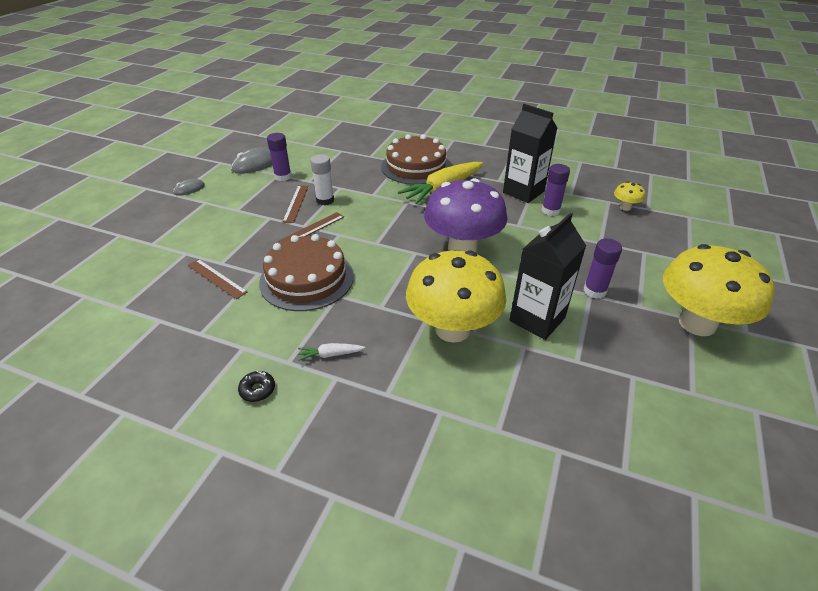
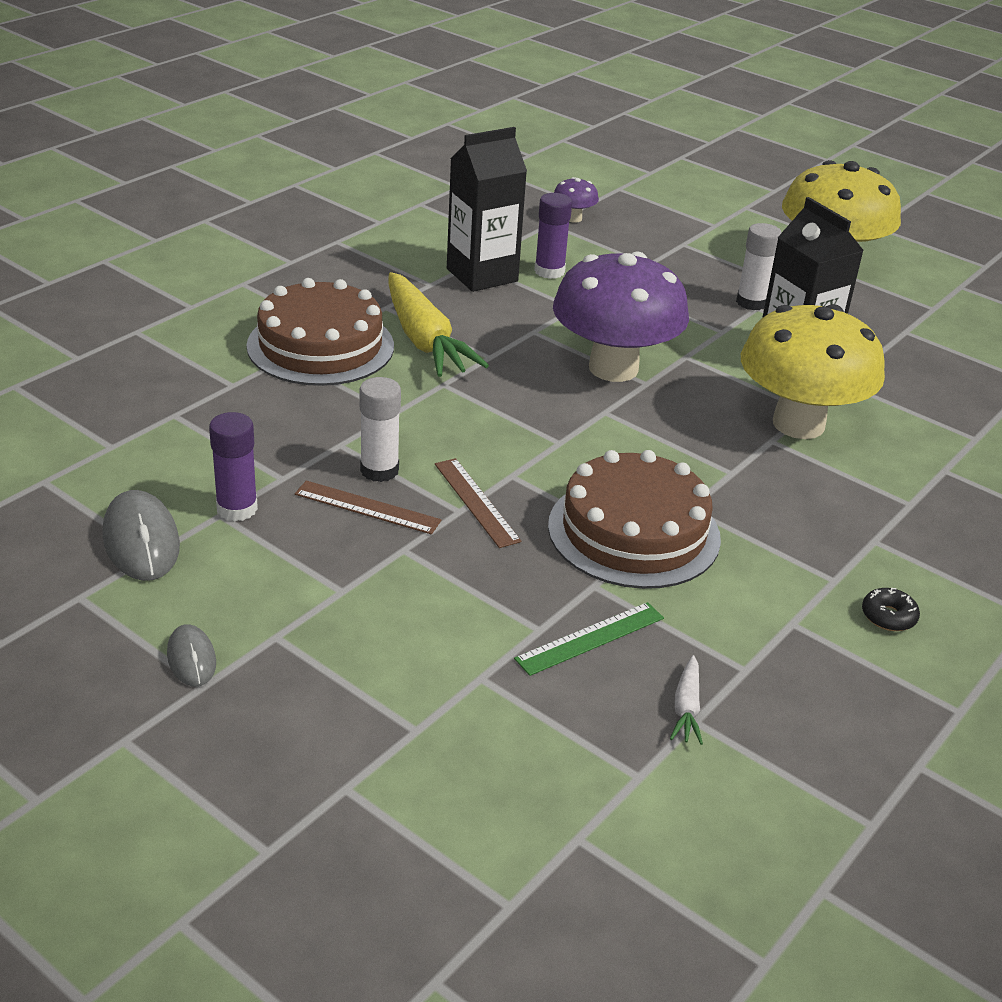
camera: 75 degrees left, 5 degrees down
(217, 278) = (590, 638): brown ruler -> green ruler
(330, 355) = (827, 537): white carrot -> white carrot (686, 708)
(594, 291) = (751, 302): purple glue stick -> white glue stick
(625, 207) = (573, 218): yellow mushroom -> purple mushroom

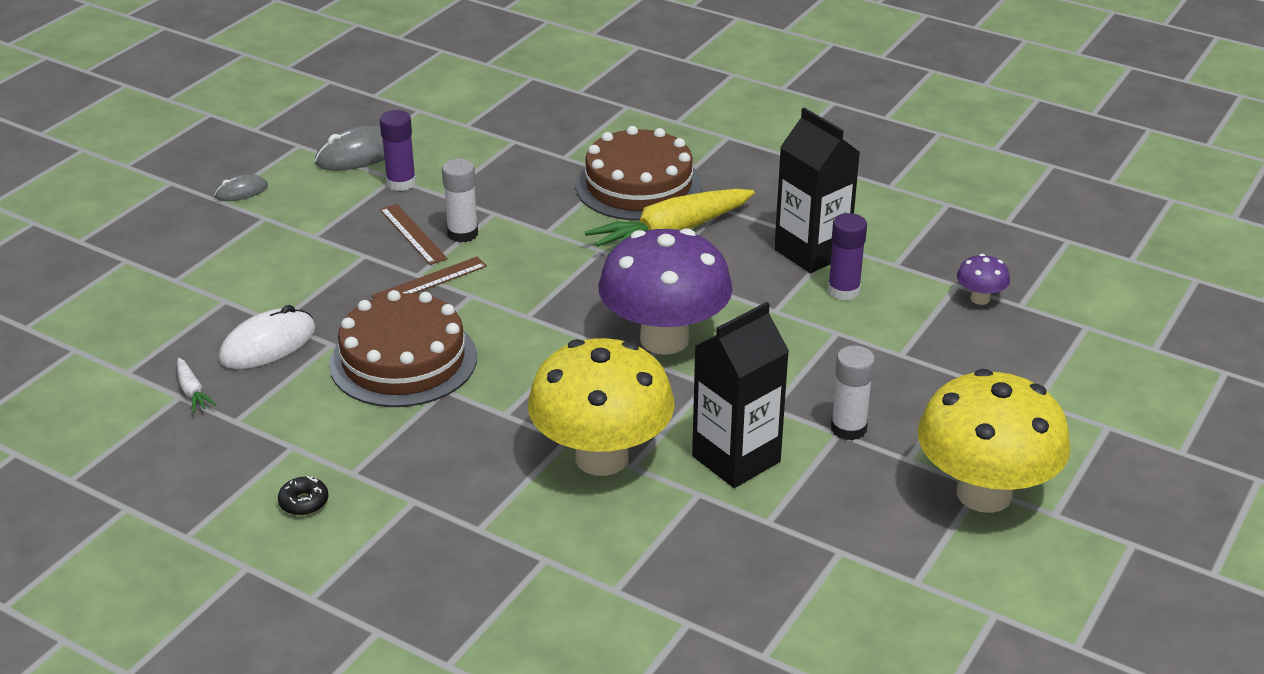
camera: 85 degrees right, 0 degrees up
(367, 507) = (413, 234): brown ruler -> brown ruler turned 45 degrees counterclockwise
(590, 638) = (268, 344): green ruler -> white mouse
(686, 708) = (192, 391): white carrot -> white carrot turned 120 degrees counterclockwise

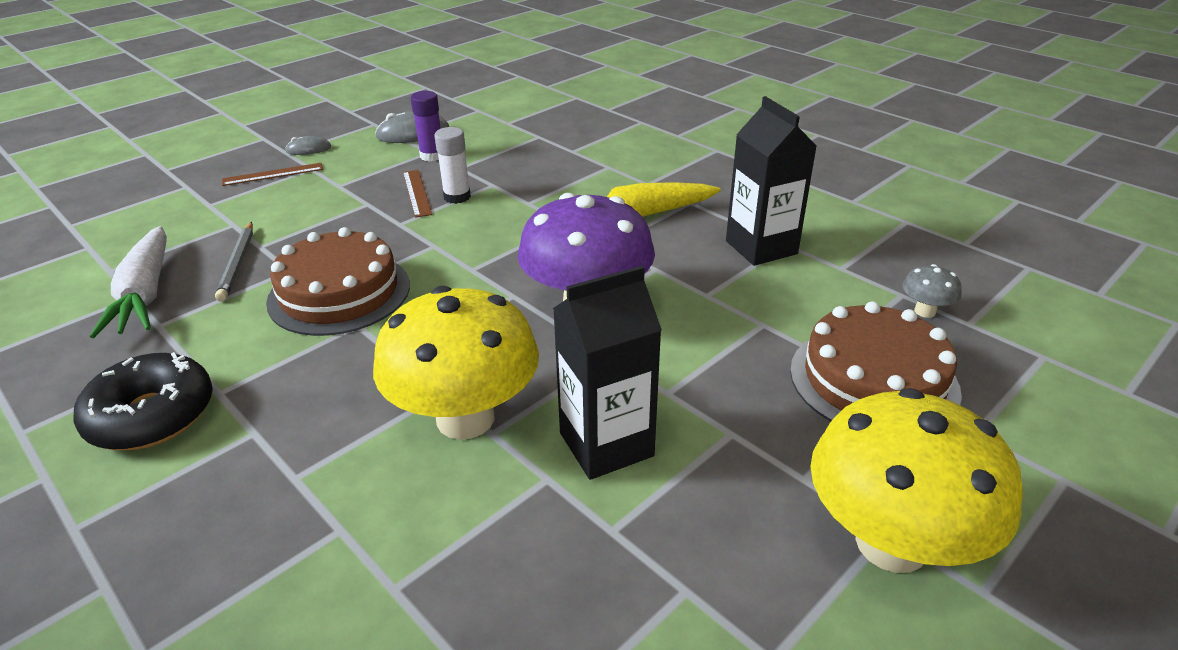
camera: 15 degrees right, 0 degrees up
(192, 391) = (145, 294): white carrot -> white carrot, size x2.30
(268, 344) = (238, 264): white mouse -> grey pencil
(304, 502) = (152, 416): black donut -> black donut, size x2.38
(430, 281) = (406, 230): brown ruler -> brown ruler (273, 174)
(638, 185) = (624, 177): brown cake -> brown cake (873, 380)
(843, 291) = (782, 285): purple glue stick -> none
(848, 428) = (744, 430): white glue stick -> none
(980, 299) = (925, 311): purple mushroom -> grey mushroom

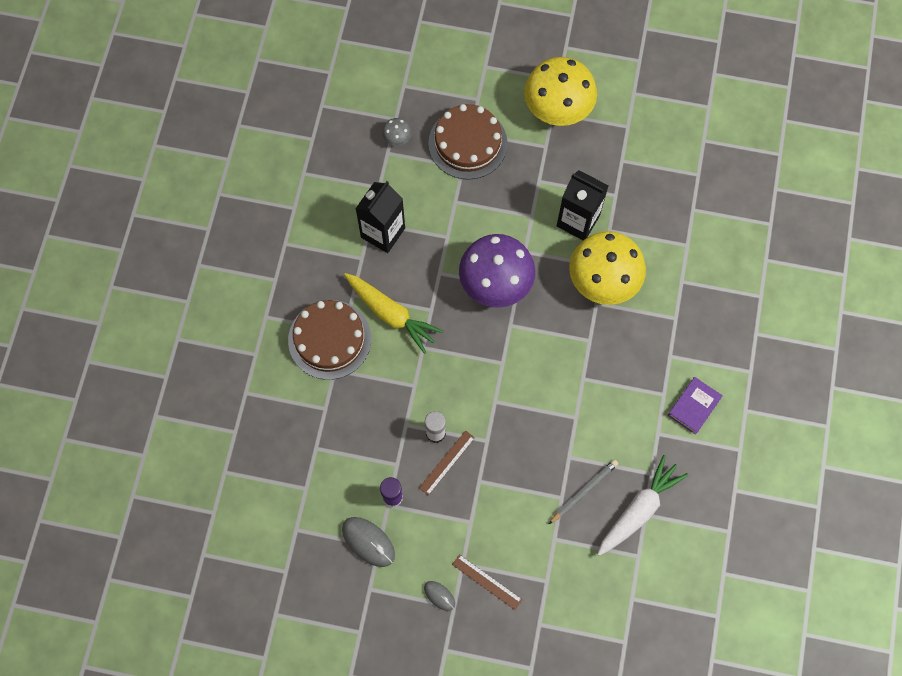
camera: 125 degrees left, 35 degrees up
(152, 416) = (694, 406): black donut -> purple book
(339, 293) = (567, 411): brown cake -> brown cake (329, 339)

